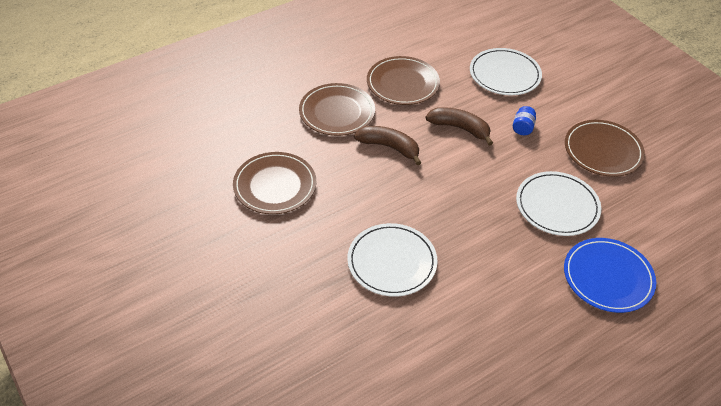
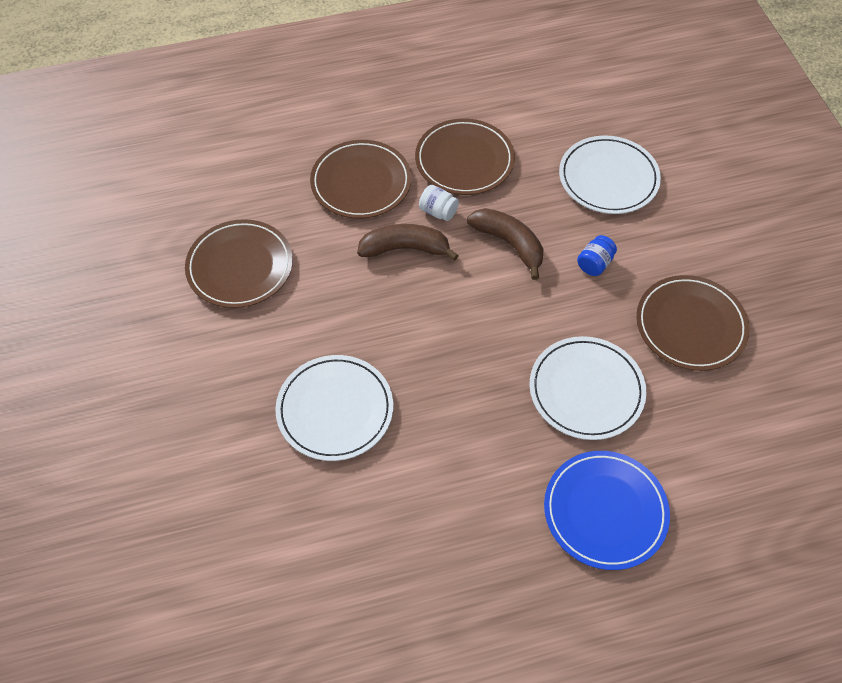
camera: 20 degrees right, 10 degrees up
(389, 147) = (405, 248): brown banana -> brown banana turned 45 degrees counterclockwise
(401, 119) = (438, 211): none -> white jar

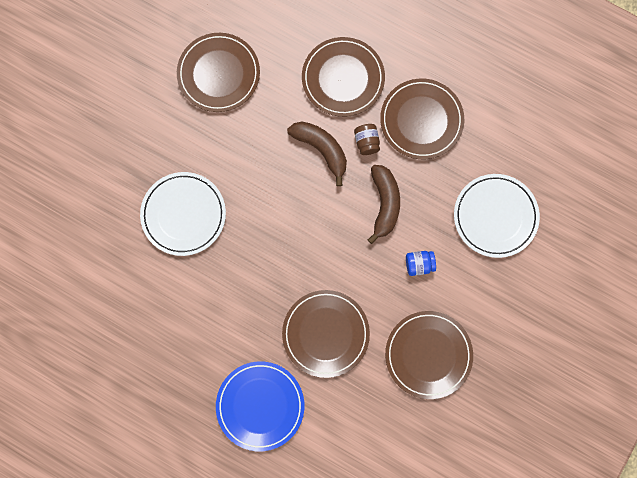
camera: 45 degrees right, 20 degrees up
(438, 211) = (366, 142): white jar -> brown jar
(586, 390) = (325, 334): white plate -> brown plate

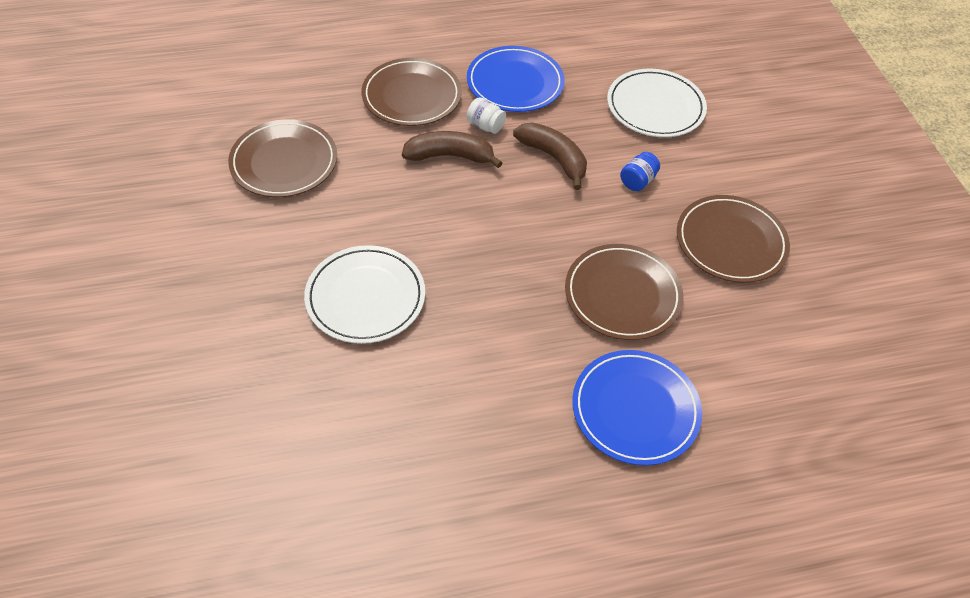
camera: 45 degrees left, 25 degrees down
(366, 142) = (485, 126): brown jar -> white jar
(421, 120) = (515, 83): brown plate -> blue plate

